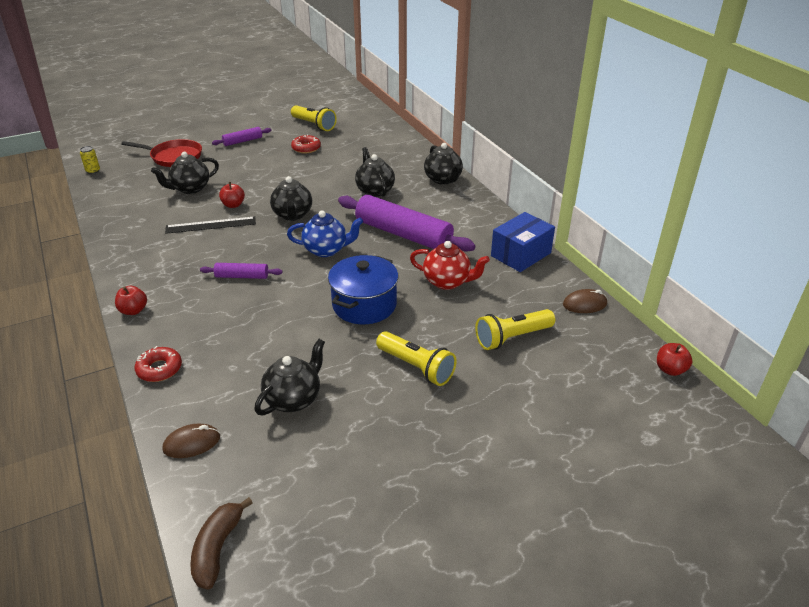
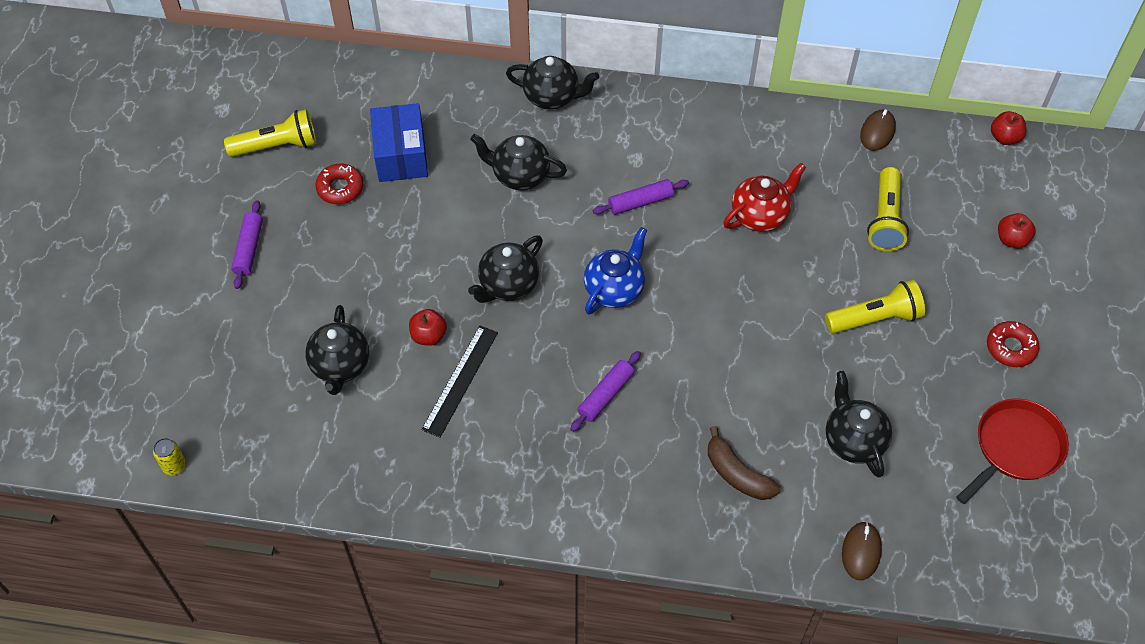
camera: 55 degrees left, 20 degrees up
(133, 310) = (594, 529): red apple -> red apple (1011, 240)
(159, 369) = (725, 540): red donut -> red donut (1010, 348)
(174, 157) = (222, 350): red pan -> red pan (1015, 448)
(218, 548) = (1003, 579): brown banana -> brown banana (737, 474)
(292, 215) = (508, 285): black teapot -> black teapot turned 105 degrees clockwise
(364, 305) = (746, 308): blue pot -> none
(403, 234) = (640, 202): purple rolling pin -> purple rolling pin, size x0.48
(520, 254) = (760, 126): blue box -> blue box (401, 155)

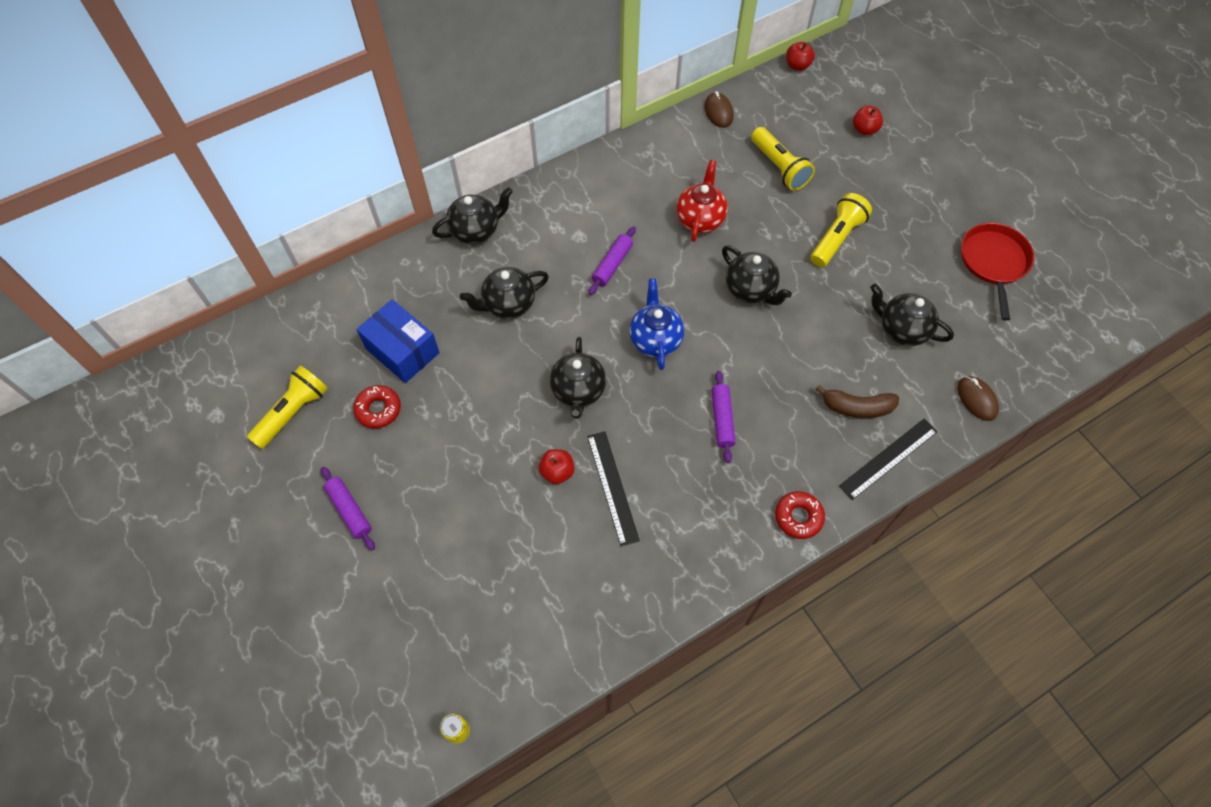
camera: 40 degrees left, 5 degrees up
(340, 366) = (513, 546): black teapot -> black teapot (750, 290)
(721, 536) = (888, 458): none -> black ruler
(1010, 348) = (930, 200): red donut -> red donut (798, 517)

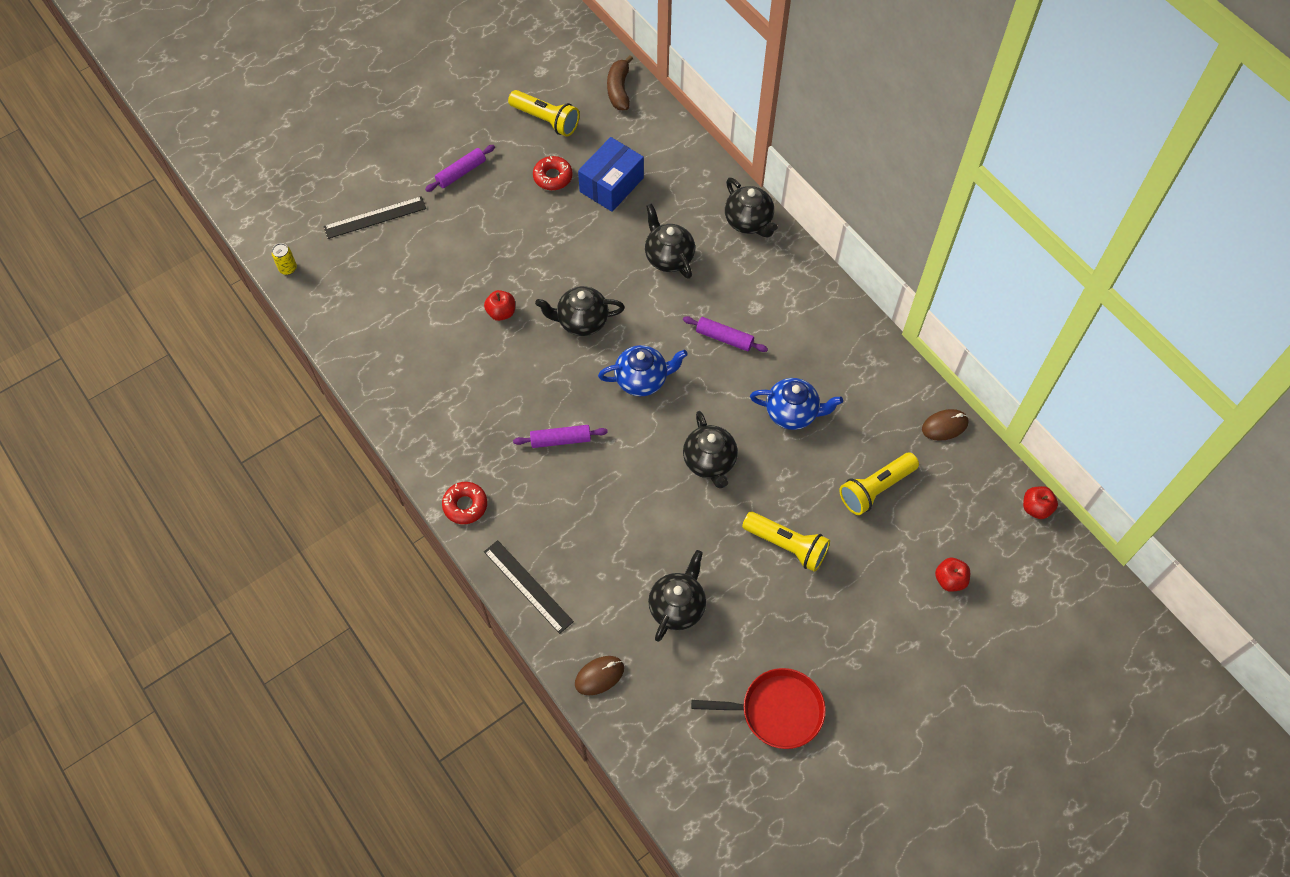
camera: 85 degrees right, 0 degrees up
(612, 487) = (489, 355): black ruler -> black ruler (375, 217)
(700, 219) = (792, 413): red teapot -> blue teapot
(750, 290) = (709, 462): black teapot -> black teapot turned 60 degrees counterclockwise
(856, 407) = (582, 559): brown banana -> brown banana (619, 90)

